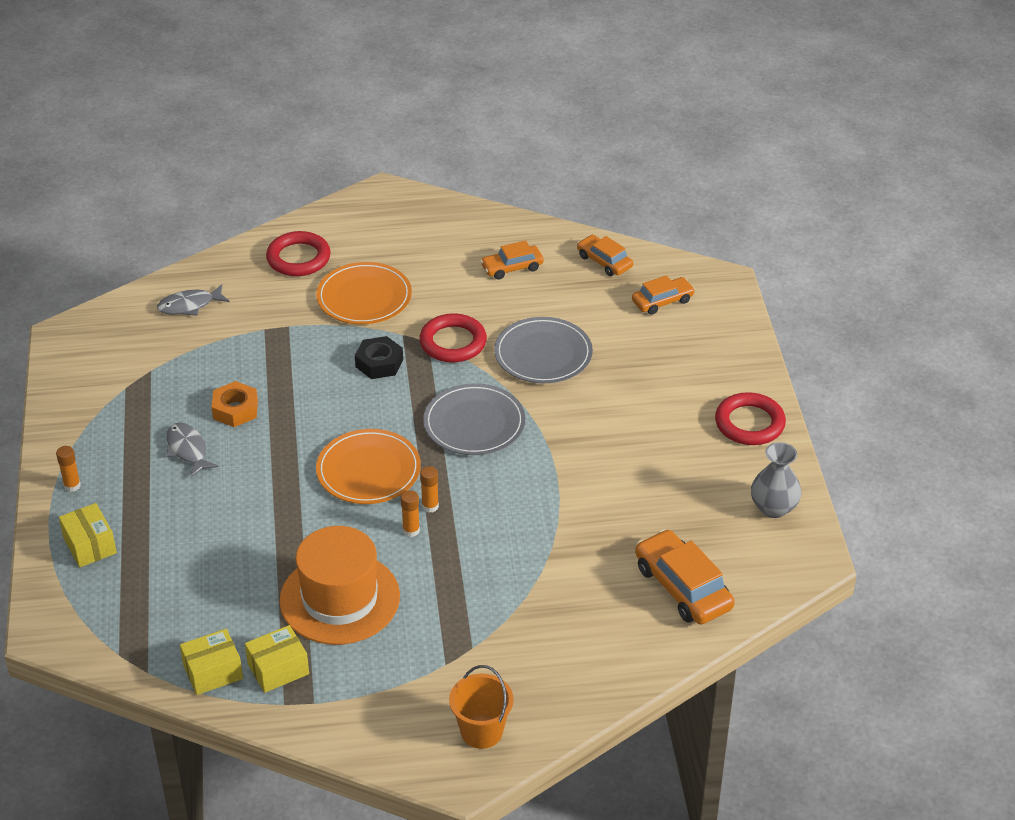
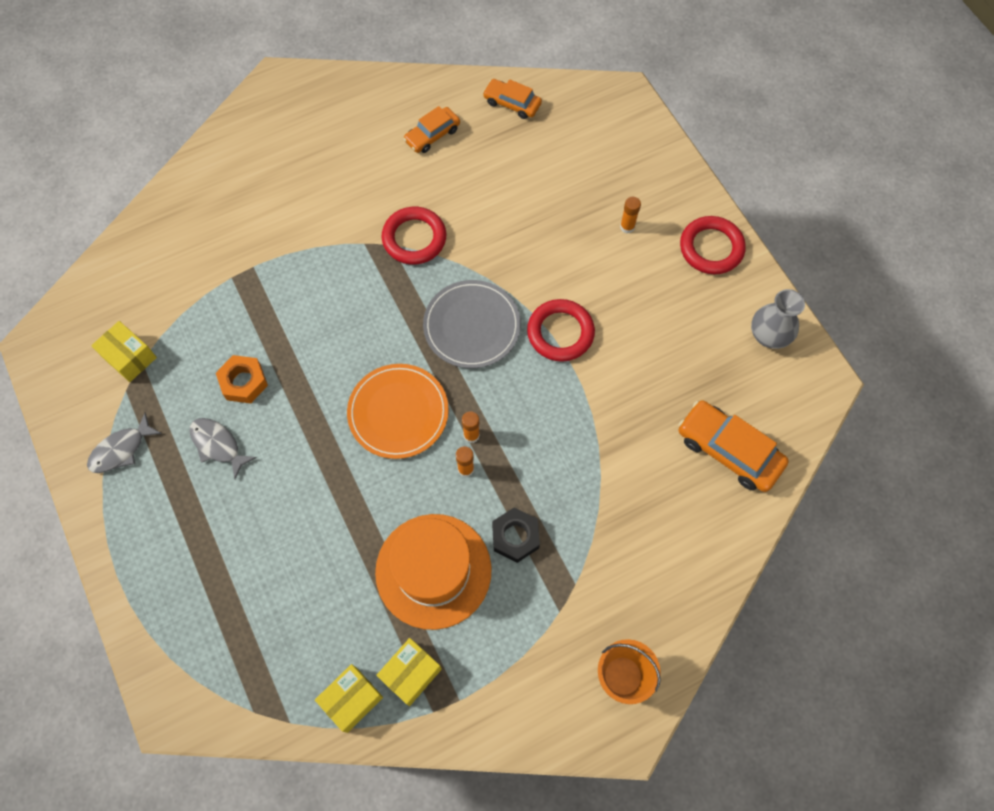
camera: 20 degrees left, 25 degrees up
(72, 486) = (123, 526): orange glue stick -> orange glue stick (627, 227)
(90, 545) = (170, 592): yellow box -> yellow box (129, 357)
(189, 305) = (147, 271): grey fish -> grey fish (121, 450)
(298, 258) = (229, 183): red ring -> red ring (560, 333)
(364, 297) = (310, 210): orange plate -> none
(379, 363) = (356, 284): black nut -> black nut (515, 537)
(543, 354) = (501, 226): grey plate -> none
(662, 301) = (581, 133): orange car -> none

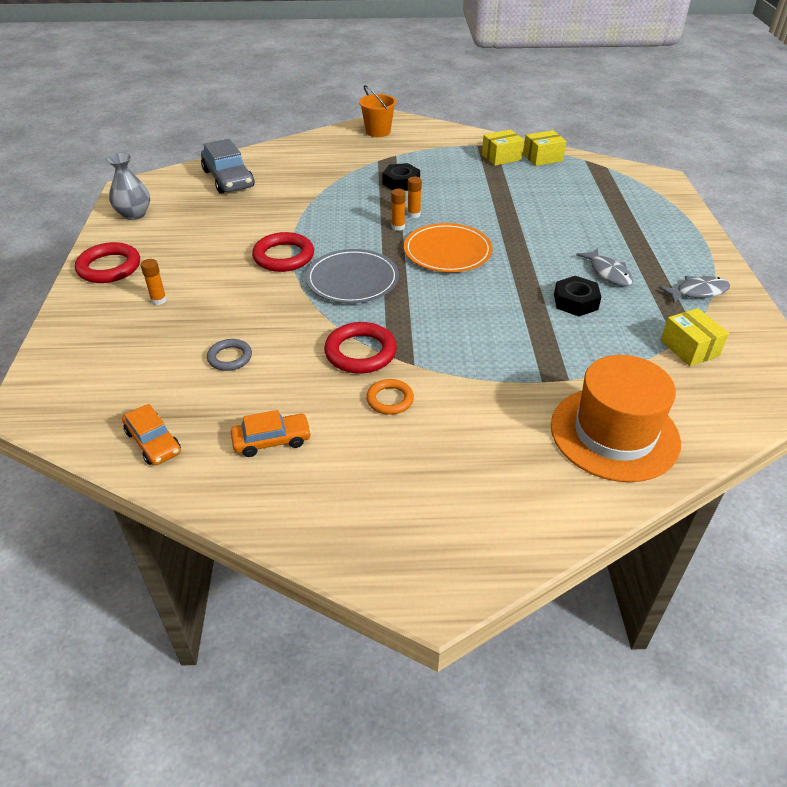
camera: 155 degrees left, 25 degrees down
(244, 382) = (575, 302): orange nut -> black nut
(367, 201) = (390, 399): none -> orange ring
(433, 571) = (465, 184): orange hat -> orange hat (614, 433)
(516, 191) = (230, 357): none -> grey ring
(729, 450) = (228, 179): orange car -> grey car

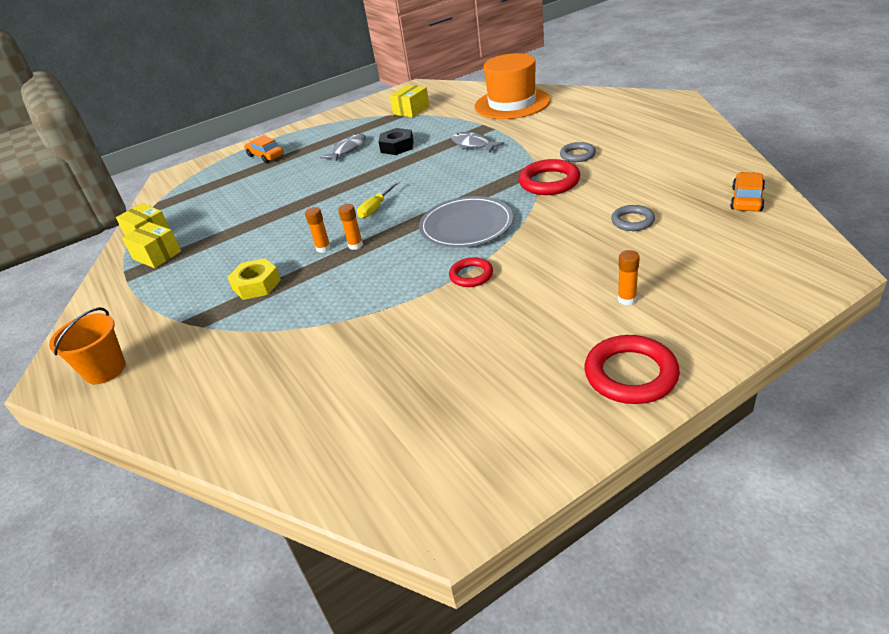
camera: 115 degrees left, 5 degrees down
(134, 214) = (509, 449): grey vase -> none
(228, 179) = (336, 424): grey car -> none
(272, 440) = (671, 168): orange car -> orange car (265, 156)
(283, 256) = (471, 275): red ring -> red ring, size x0.61
(390, 399) = (577, 155): orange ring -> grey ring
(401, 183) = (256, 285): black nut -> yellow nut
(447, 251) = (376, 208): orange plate -> yellow screwdriver
(697, 292) = (345, 123): grey fish -> grey fish (473, 145)

